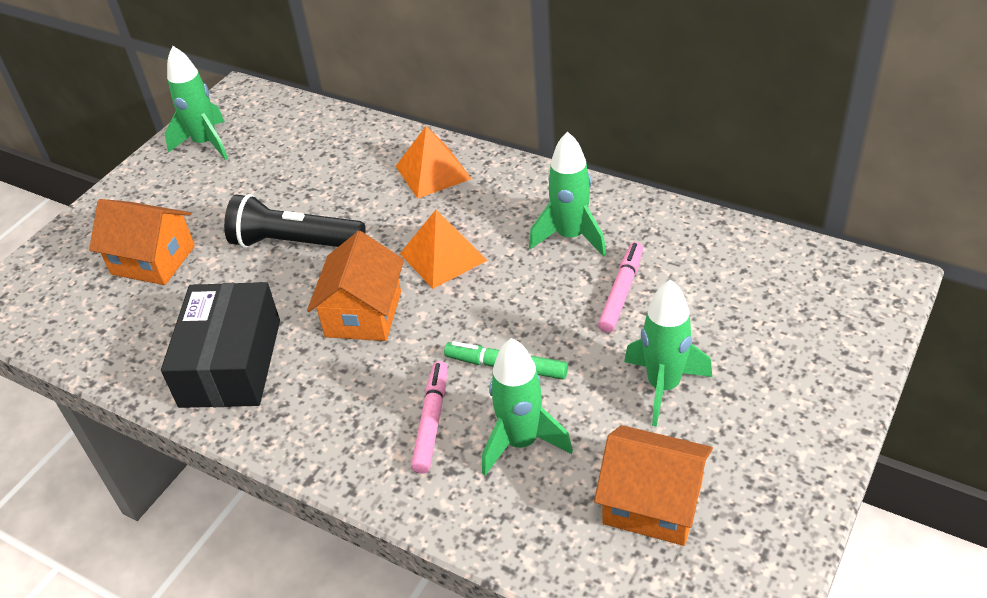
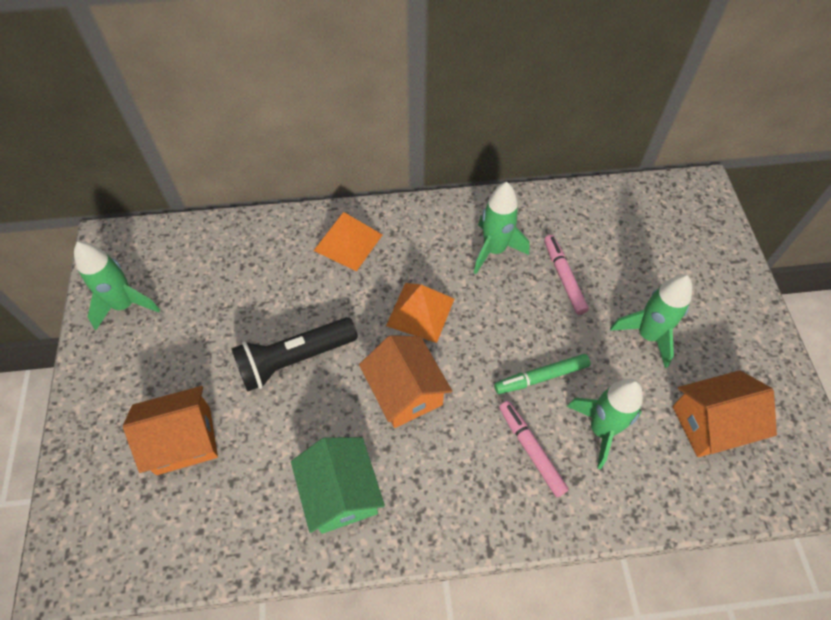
camera: 40 degrees left, 15 degrees up
(230, 363) = (341, 493): black box -> green house

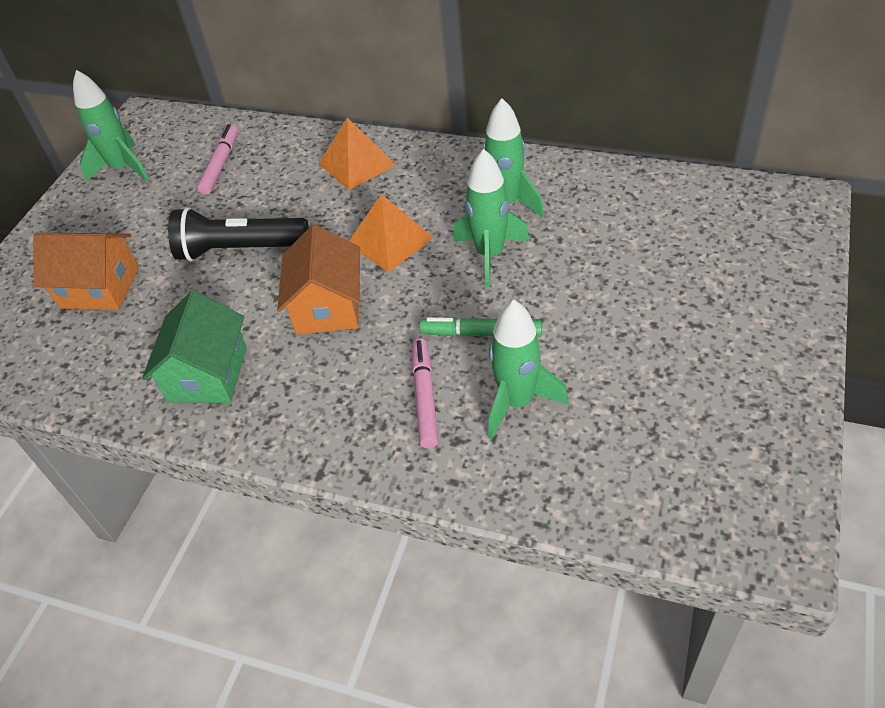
camera: 30 degrees right, 10 degrees down
(564, 277) = (569, 247): pink marker -> pink marker (221, 164)
(647, 335) = (634, 327): green rocket -> green rocket (490, 255)
(711, 424) = (658, 437): orange house -> none

